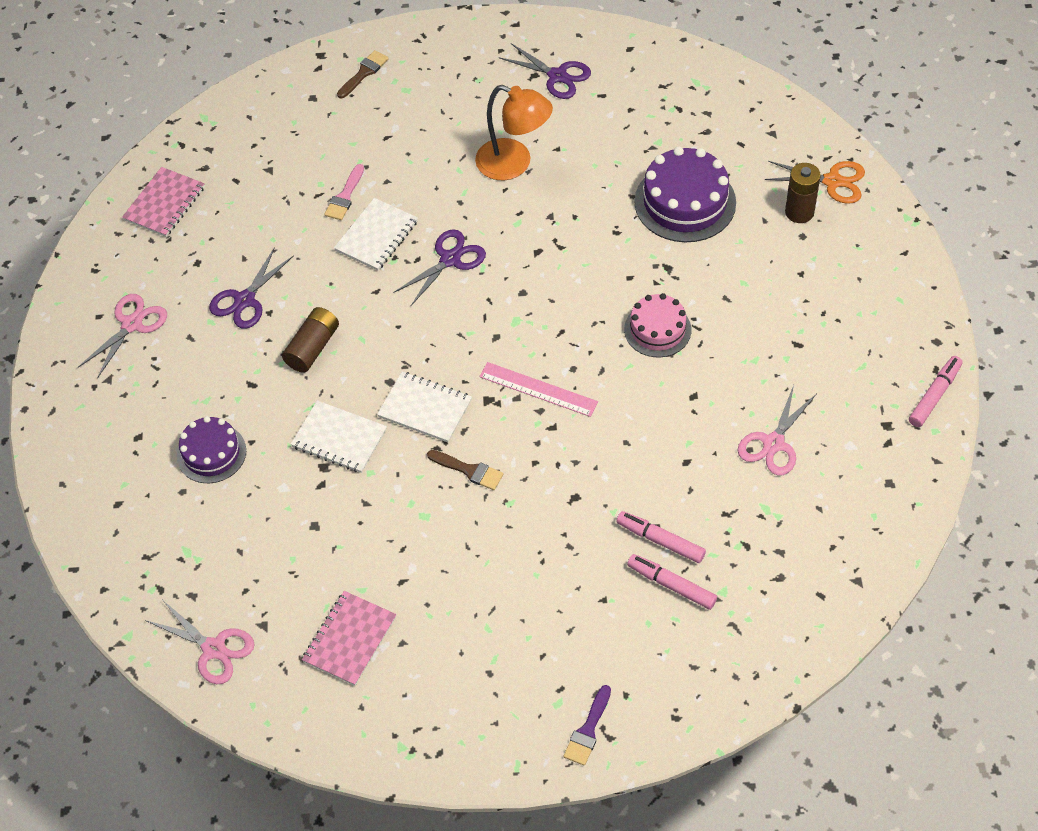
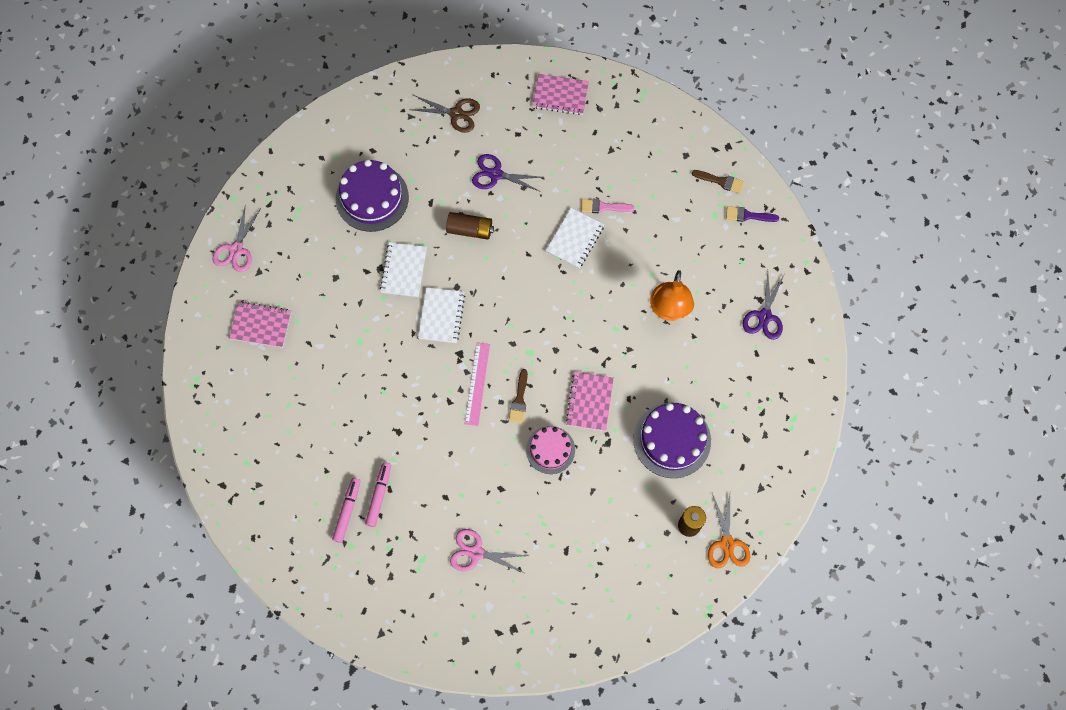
camera: 70 degrees right, 15 degrees up
(132, 324) = (456, 114): pink scissors -> brown scissors
(211, 453) = (372, 198): purple cake -> purple cake, size x1.58
(376, 236) = (575, 239): white notebook -> white notebook turned 75 degrees counterclockwise
(450, 259) = (569, 293): purple scissors -> none
(469, 470) = (401, 358): brown brush -> brown brush (519, 400)
(588, 730) = (232, 486): purple brush -> purple brush (748, 215)
(606, 273) = (589, 402): none -> pink notebook
(934, 395) = (549, 658): pink marker -> none

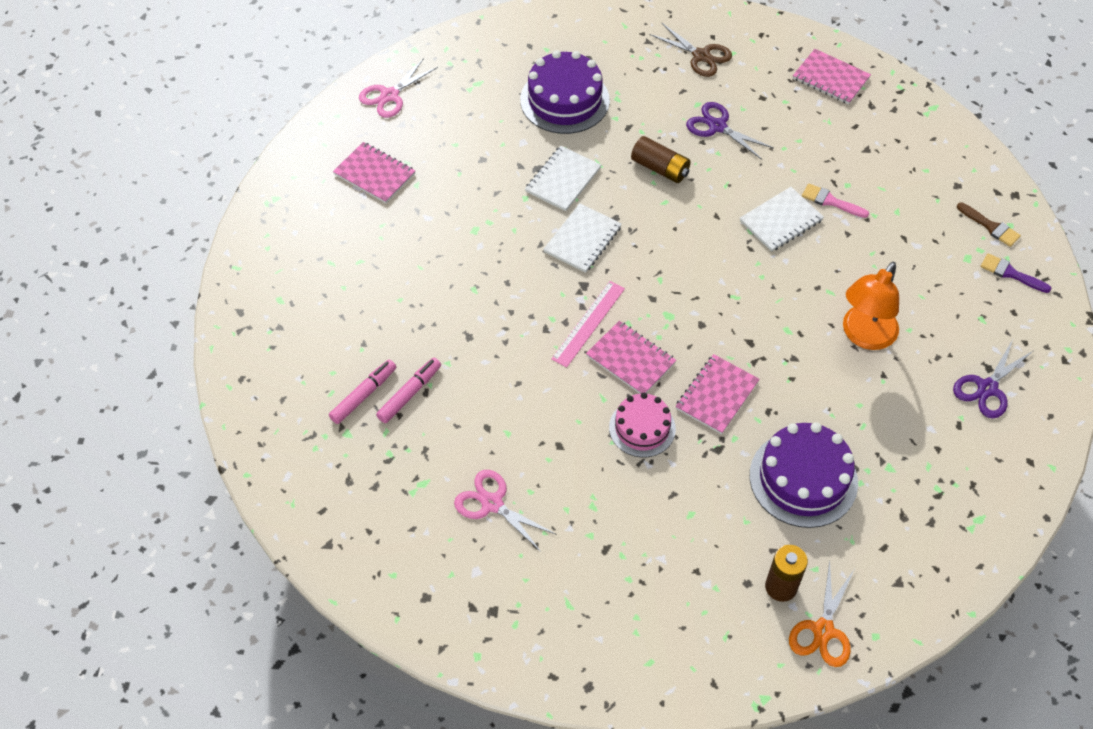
camera: 25 degrees right, 15 degrees down
(519, 400) = (630, 360): brown brush -> pink notebook

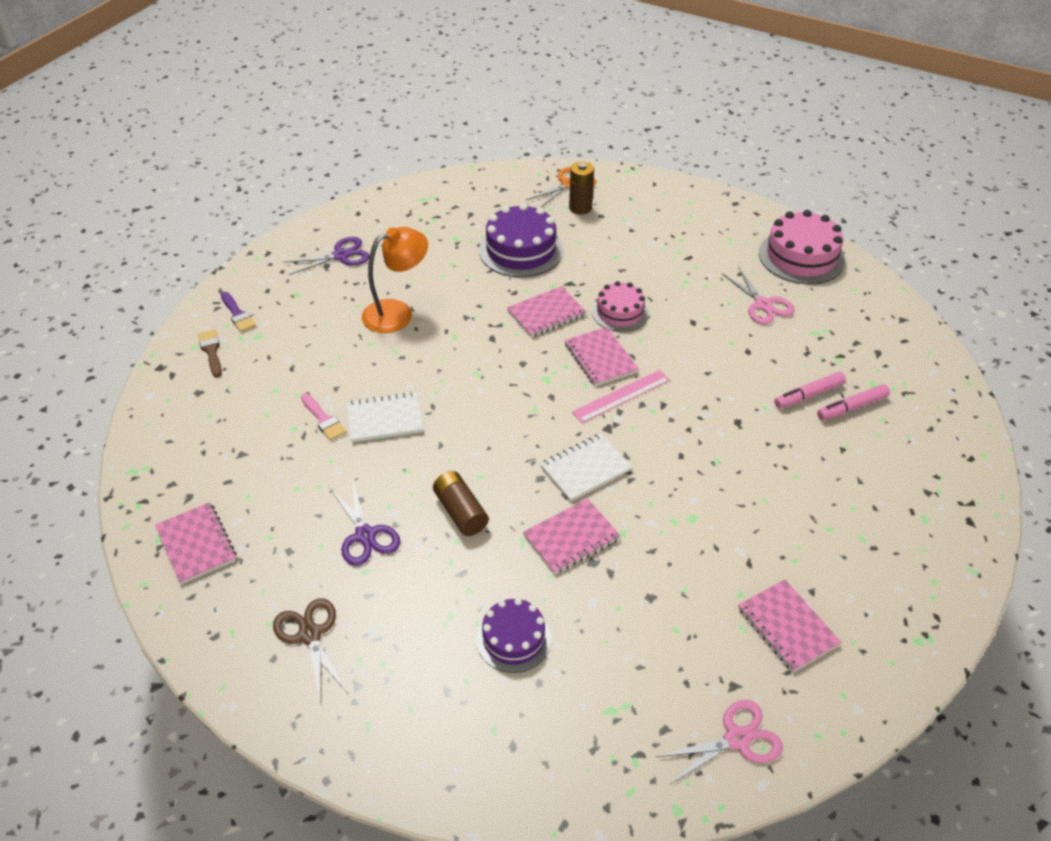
camera: 155 degrees left, 10 degrees down
(470, 608) = (801, 257): none -> pink cake
(563, 180) = (571, 537): white notebook -> pink notebook
(564, 100) = (513, 639): purple cake -> purple cake, size x0.63

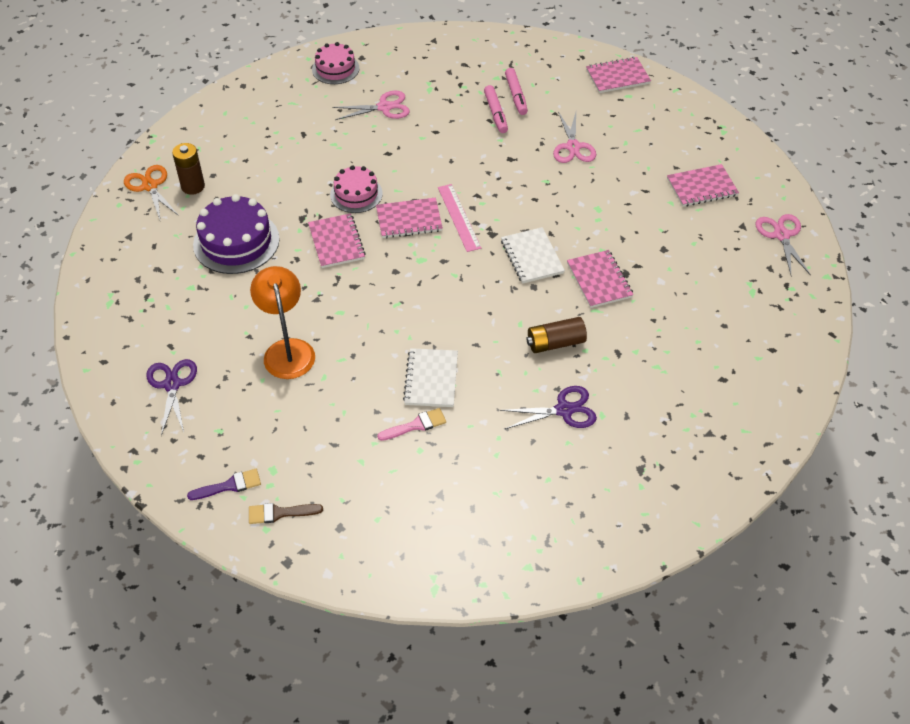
camera: 75 degrees left, 5 degrees up
(196, 544) = (543, 536): pink notebook -> pink notebook (617, 77)
(310, 634) = (657, 459): brown scissors -> none
(513, 639) = (685, 332): purple cake -> none
(790, 476) = (573, 147): none -> pink scissors
(801, 257) = (335, 69): pink cake -> pink cake, size x0.63

